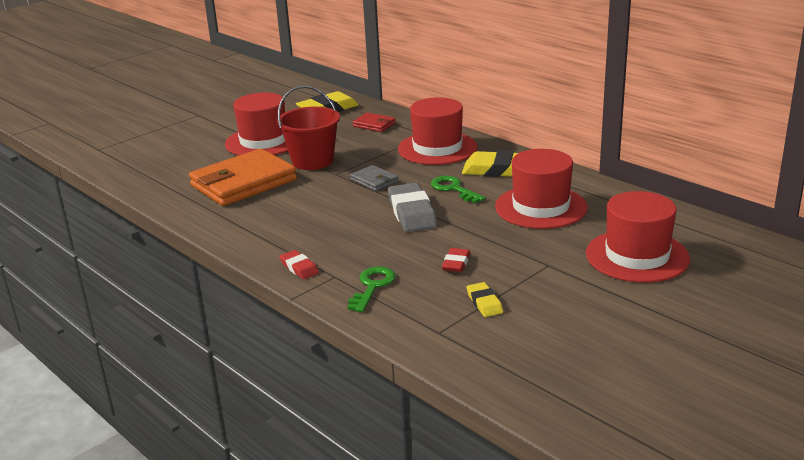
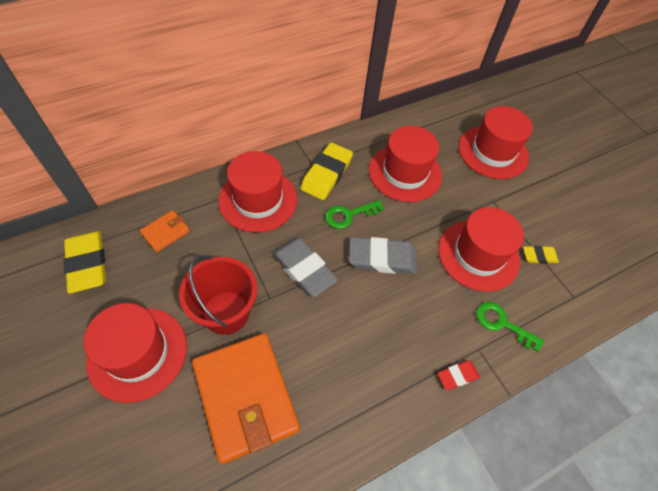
camera: 80 degrees left, 30 degrees up
(374, 125) = (165, 232): red wallet -> orange wallet
(374, 181) = (303, 269): grey wallet -> grey eraser
(456, 263) = (478, 255): red eraser -> red hat

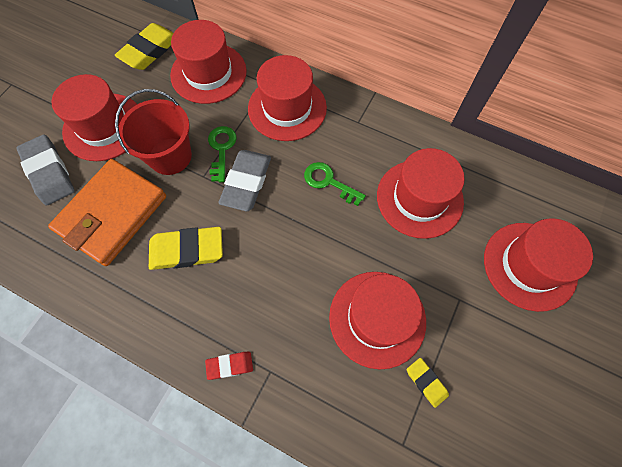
camera: 60 degrees right, 10 degrees up
(165, 232) = (208, 73): orange wallet -> red hat
(326, 174) = (358, 138): yellow eraser -> yellow eraser (187, 250)
(382, 258) = (304, 235): grey eraser -> grey eraser (49, 172)
(457, 376) = (230, 365): red eraser -> red eraser turned 45 degrees counterclockwise
(502, 324) = (313, 381): green key -> green key (221, 149)

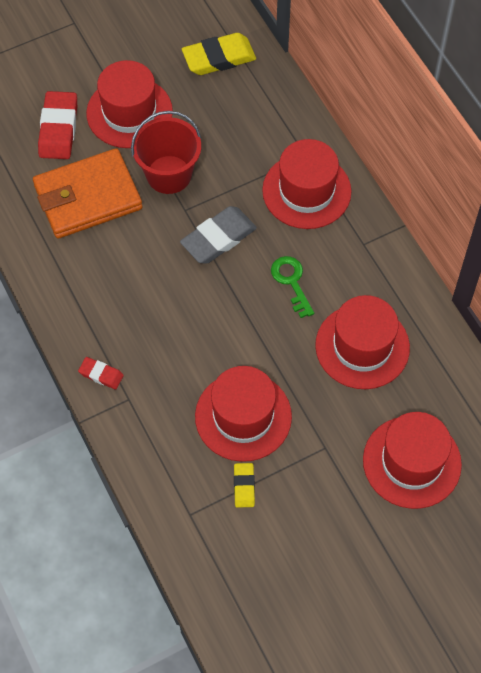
camera: 35 degrees right, 5 degrees down
(49, 172) = (58, 129): grey eraser -> red eraser
(187, 250) = (128, 265): yellow eraser -> none
(208, 73) = (258, 113): red hat -> none
(221, 149) = (218, 195): green key -> none

